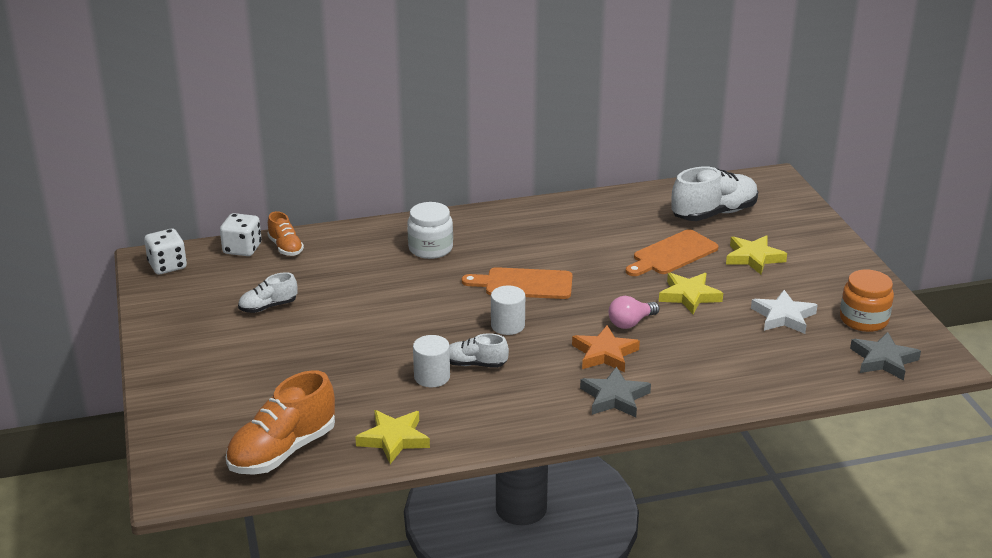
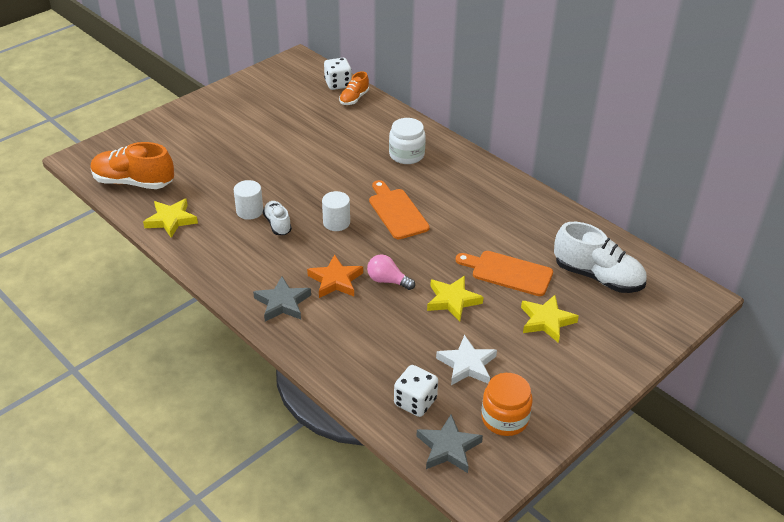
camera: 60 degrees right, 10 degrees up
(167, 266) = (295, 67): white dice -> white dice (415, 402)
(268, 307) = (280, 119): white shoe -> none

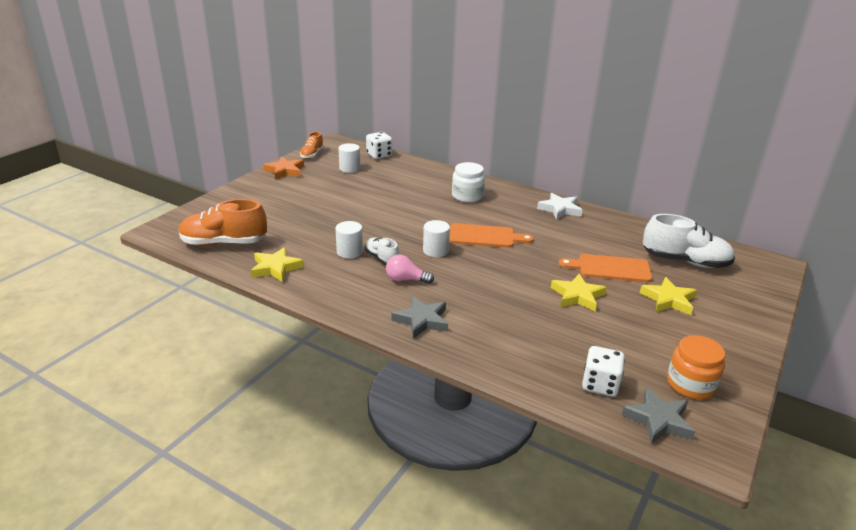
camera: 15 degrees left, 10 degrees down
(297, 99) = (349, 168): none -> white cylinder
(335, 280) = (462, 295): orange star -> orange star (285, 171)
(354, 98) = (399, 163): orange shoe -> orange shoe (312, 155)
(388, 281) = (510, 289): pink light bulb -> pink light bulb (406, 280)
(397, 212) = (485, 236): orange cutting board -> orange cutting board turned 135 degrees clockwise
(467, 365) = (625, 345): white star -> white star (560, 209)

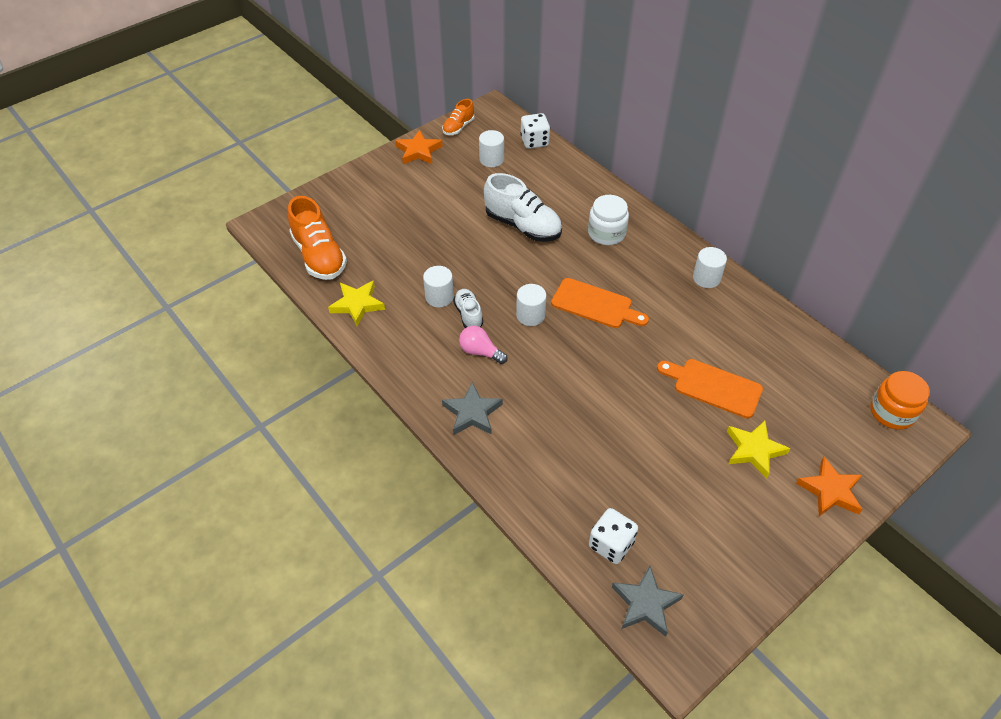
camera: 20 degrees right, 20 degrees up
(224, 243) = (319, 256): orange shoe -> orange shoe turned 135 degrees counterclockwise
(560, 209) = (706, 278): white star -> white cylinder
(577, 296) = (653, 419): yellow star -> none
(685, 261) = (811, 397): white shoe -> white shoe (523, 226)
(691, 384) = (707, 570): orange jar -> orange jar (892, 412)
(742, 313) = (830, 491): none -> orange star

